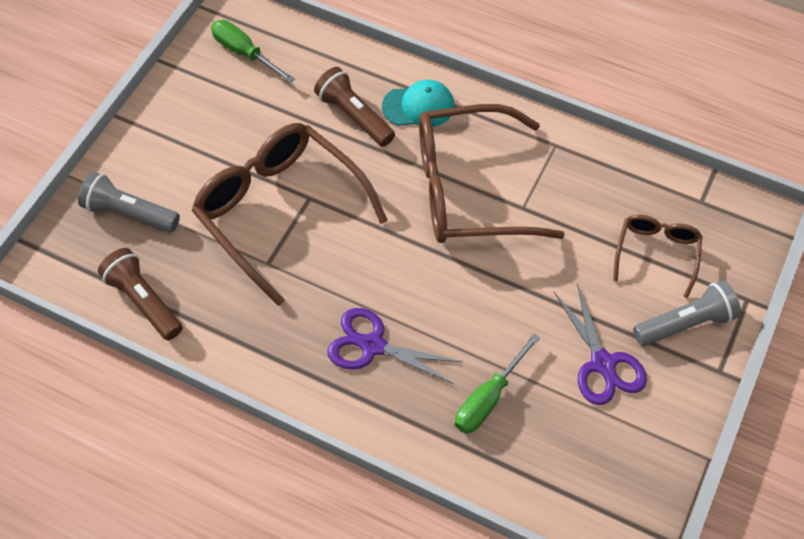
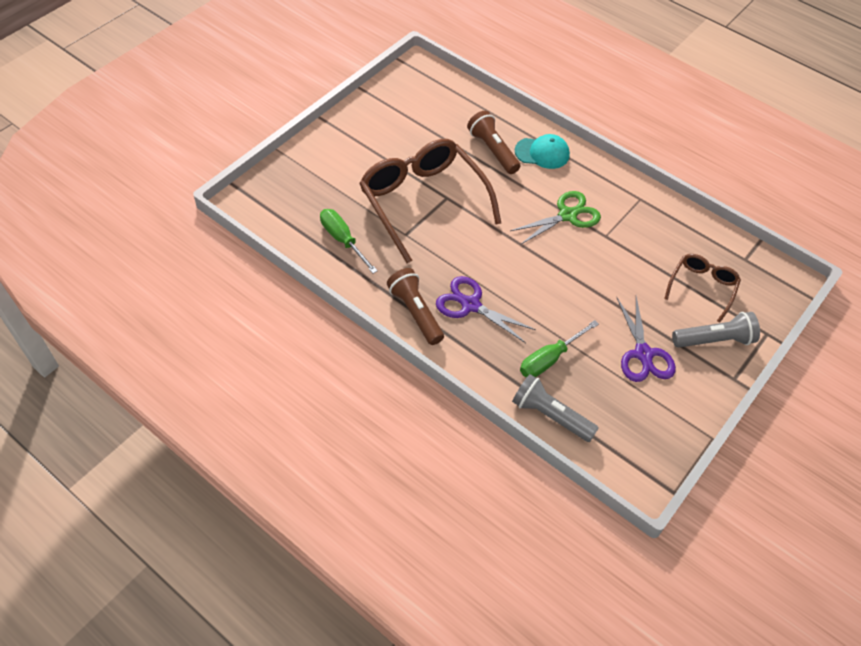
camera: 10 degrees right, 5 degrees down
(129, 213) = (314, 181): grey flashlight -> grey flashlight (550, 415)
(144, 301) = (310, 240): brown flashlight -> brown flashlight (415, 312)
(244, 53) = (422, 94): green screwdriver -> green screwdriver (342, 240)
(469, 189) = (567, 215): brown glasses -> green scissors

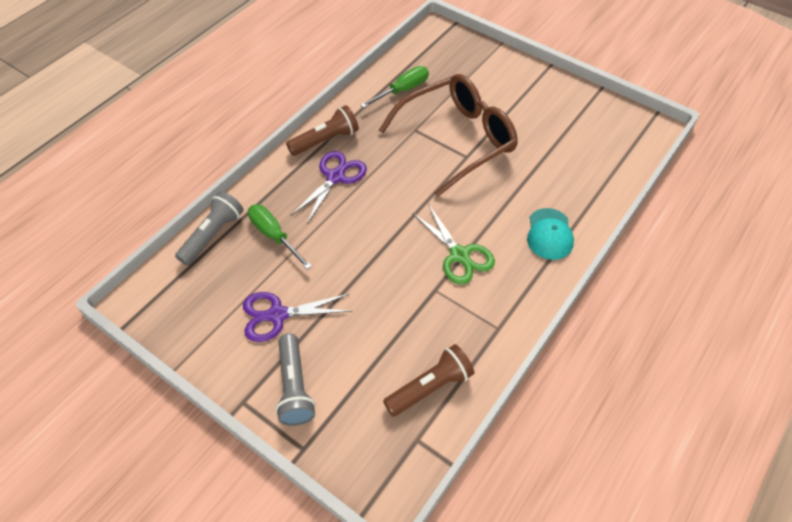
camera: 90 degrees right, 0 degrees up
(493, 150) = (542, 191): brown flashlight -> brown flashlight (430, 387)
(702, 287) = (368, 382): brown glasses -> none

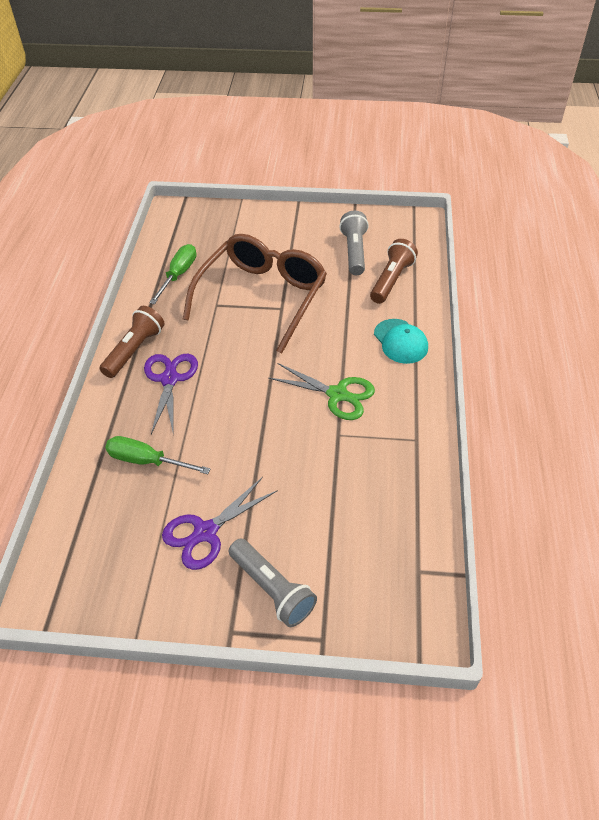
camera: 30 degrees left, 5 degrees down
(213, 235) = (80, 491): grey flashlight -> grey flashlight (354, 252)
(430, 387) = (396, 520): brown flashlight -> brown flashlight (391, 280)

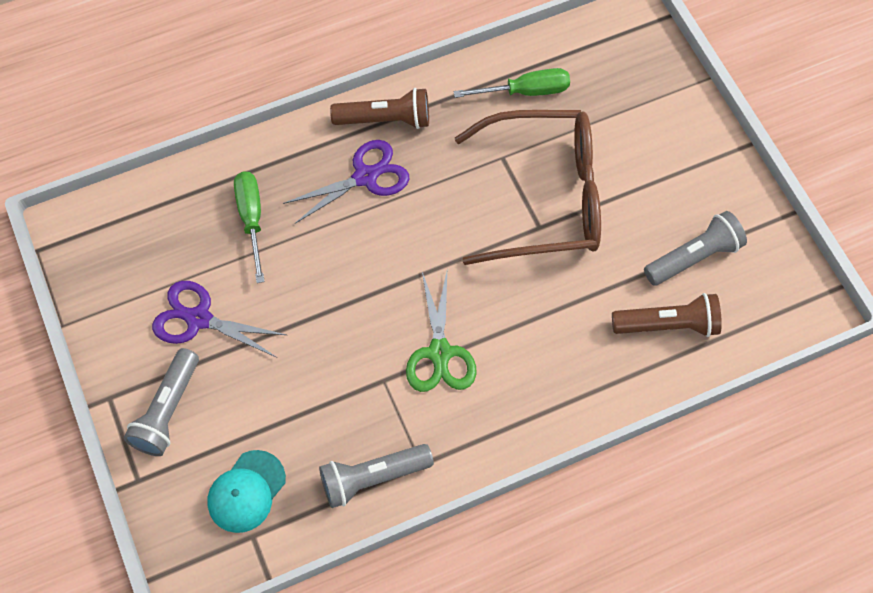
camera: 60 degrees right, 15 degrees up
(400, 341) = (564, 382): turquoise cap -> turquoise cap (246, 491)
(411, 472) = (373, 478): none -> grey flashlight

